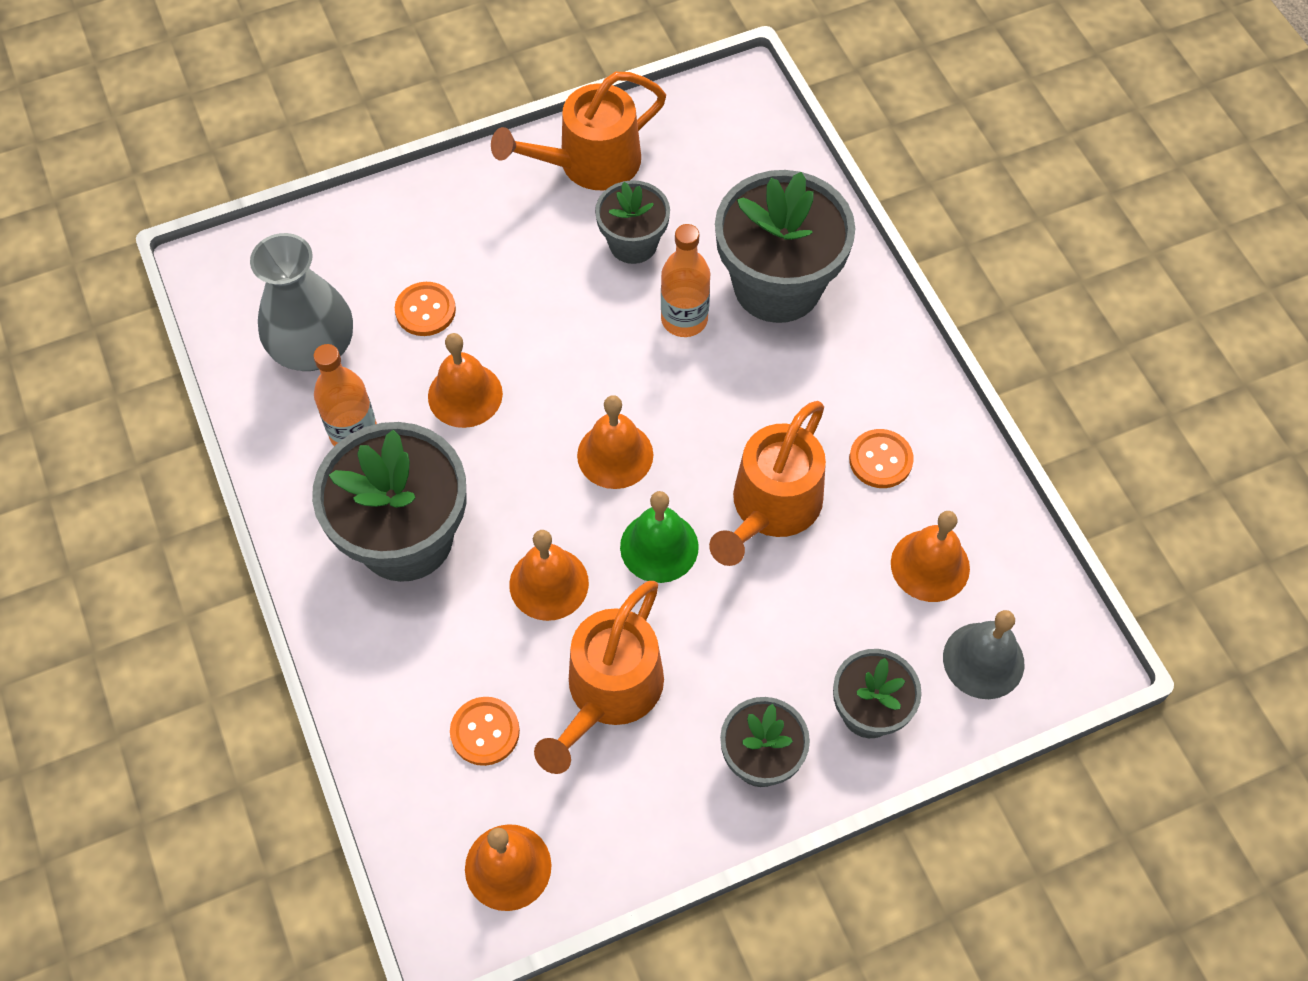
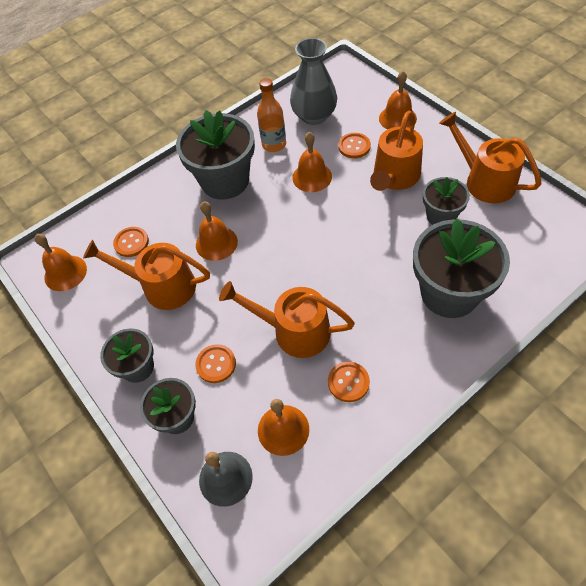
camera: 80 degrees right, 5 degrees down
(525, 276) = (394, 177): none -> orange watering can
(615, 455) = (301, 248): orange bell -> orange bell (397, 118)
(659, 546) = (252, 284): green bell -> none
(684, 319) = (402, 254): orange bottle -> none
(793, 635) = (216, 364): none -> orange button

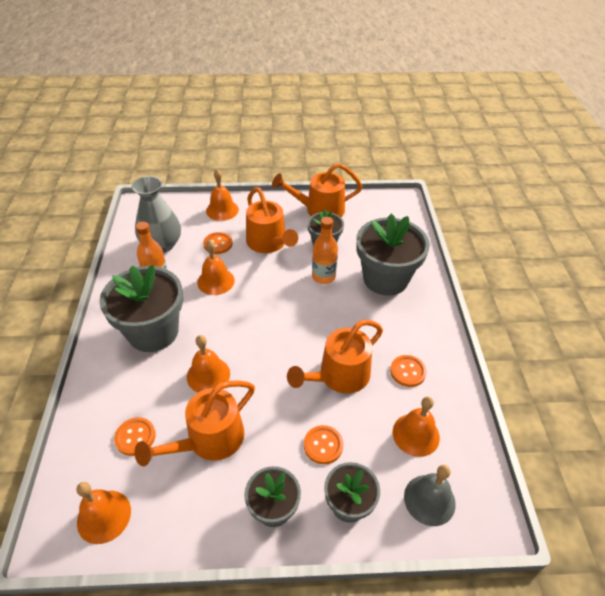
camera: 60 degrees left, 10 degrees down
(397, 244) = (323, 276): none -> orange bottle

